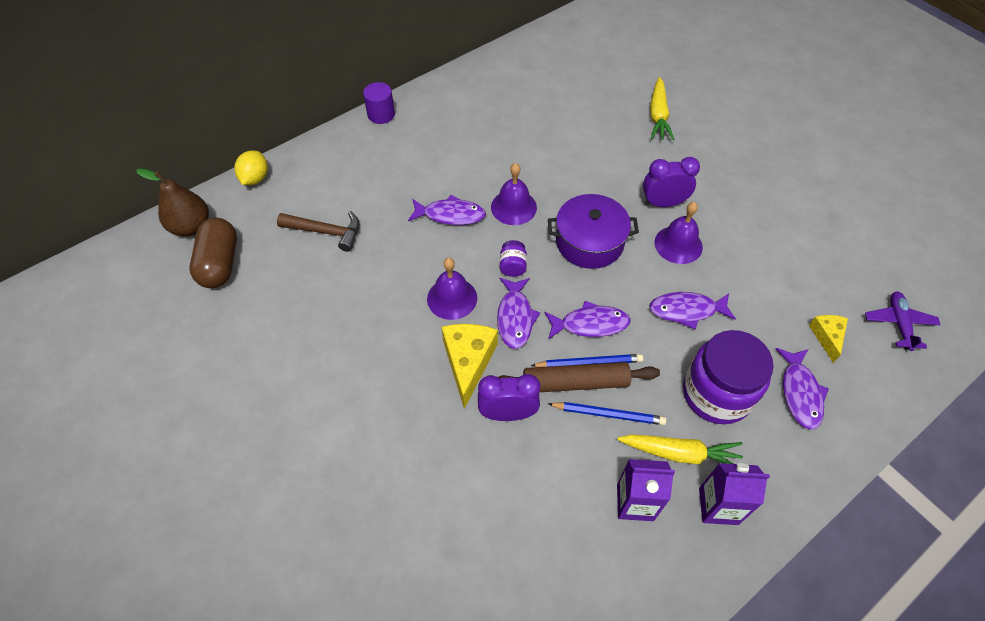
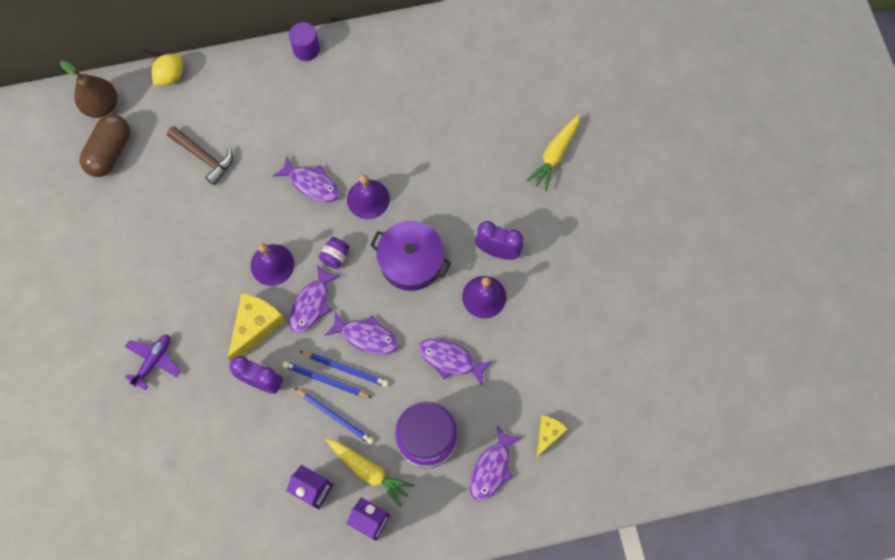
camera: 25 degrees right, 15 degrees up
(575, 383) = (325, 380): brown rolling pin -> blue pencil
(899, 323) = (616, 450): purple plane -> purple plane (154, 361)

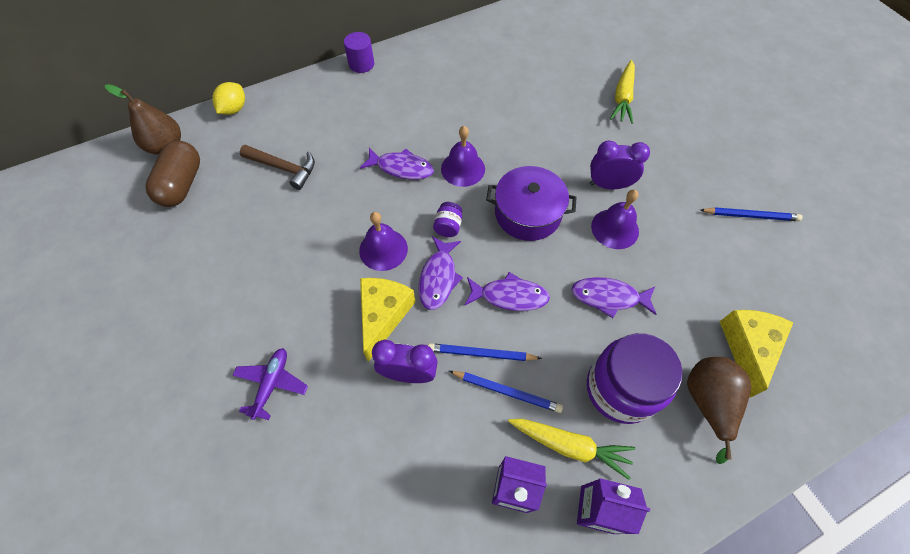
camera: 15 degrees left, 10 degrees down
(345, 369) = (499, 335): blue pencil -> blue pencil (750, 216)
(492, 468) = (707, 403): purple fish -> brown pear
(548, 434) = (748, 348): yellow cheese -> yellow cheese, size x1.70

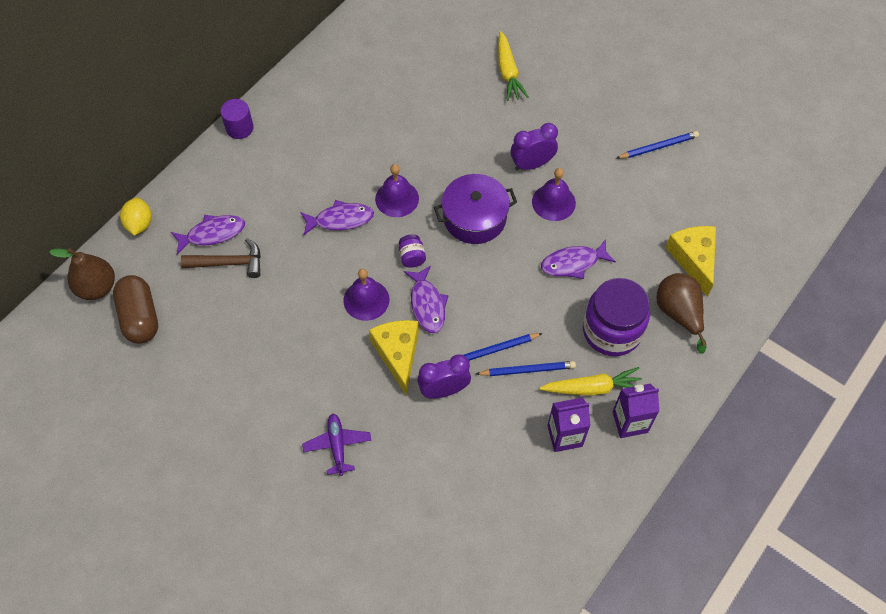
camera: 25 degrees left, 0 degrees up
(509, 296) = (493, 295): purple fish -> purple fish (212, 234)

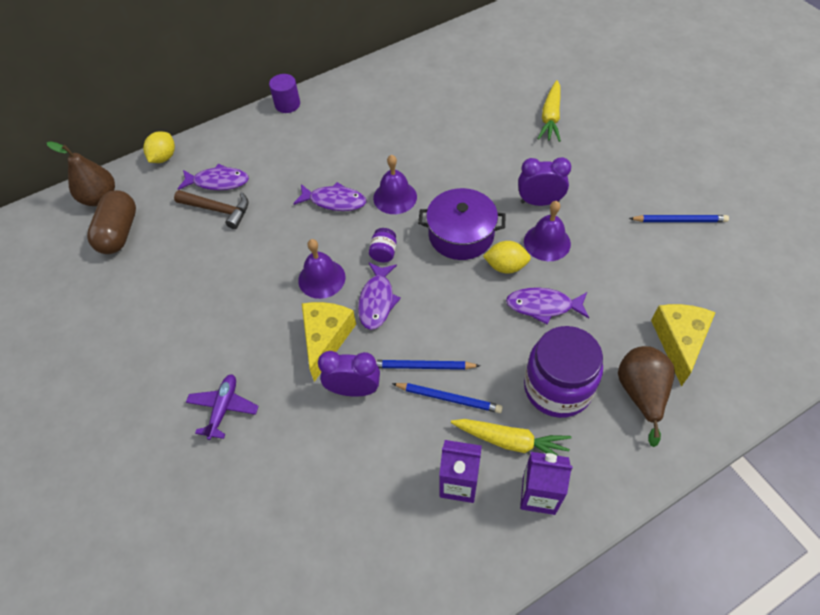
camera: 25 degrees right, 5 degrees down
(527, 236) = (506, 266): none -> yellow lemon

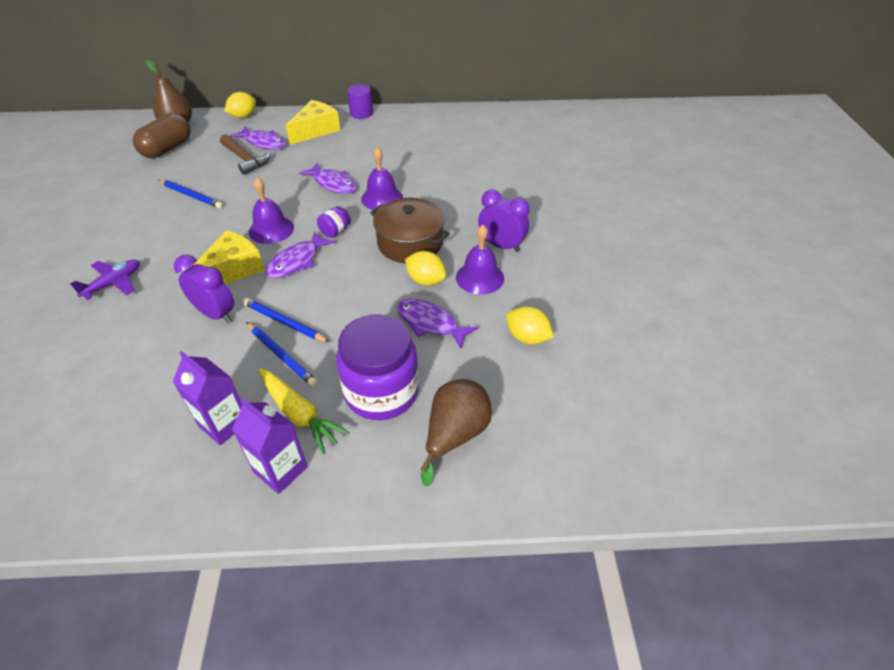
camera: 25 degrees right, 10 degrees down
(461, 235) = (410, 243): purple pot -> brown pot
(550, 117) = (569, 190): yellow carrot -> none
(627, 282) = (527, 337): none -> yellow lemon
(679, 220) = (625, 310): blue pencil -> blue pencil (191, 195)
(679, 342) = (534, 409): yellow cheese -> yellow cheese (316, 130)

